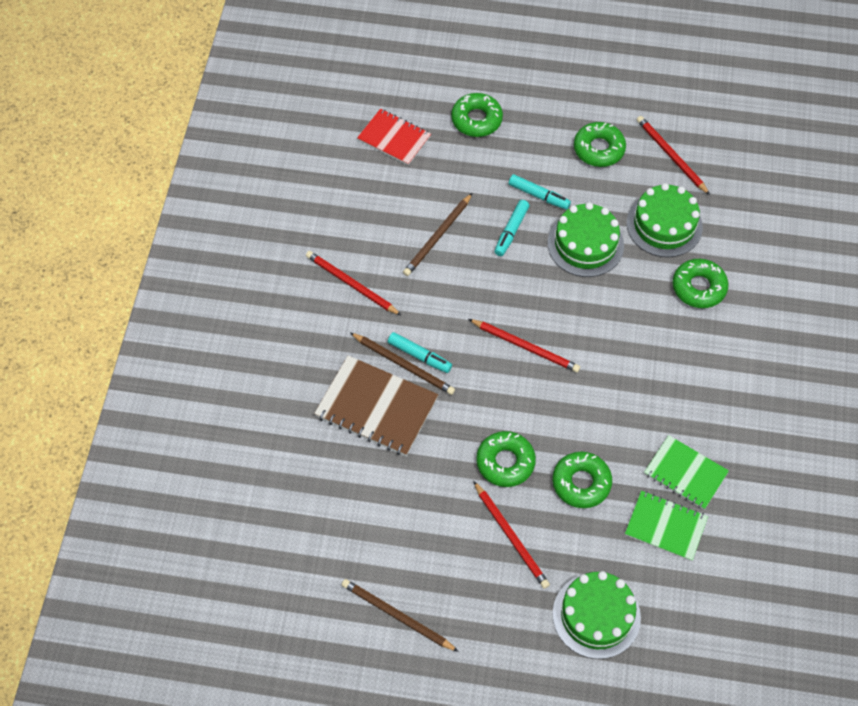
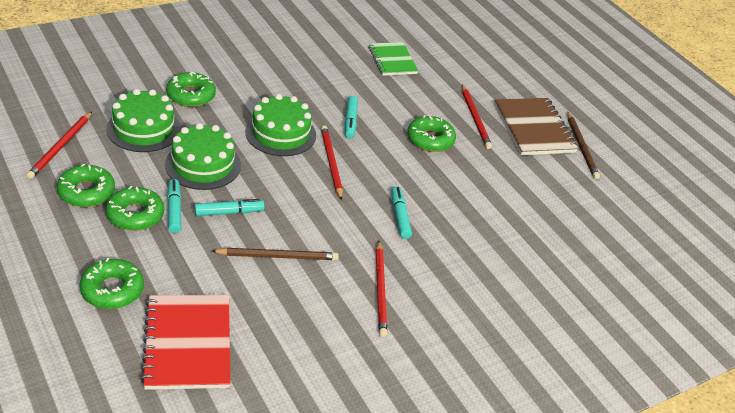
camera: 135 degrees left, 20 degrees down
(376, 407) = (466, 221): brown notebook -> brown notebook (534, 128)
(394, 138) = (187, 343): red notebook -> red notebook, size x1.51
(404, 365) = (417, 222): brown pencil -> none
(511, 537) = (475, 118): red pencil -> red pencil turned 150 degrees clockwise
(578, 405) = (350, 121): none -> turquoise marker
(581, 483) = (404, 102): green donut -> green donut (135, 215)
(596, 615) = (477, 70): green cake -> green cake (280, 133)
(685, 473) = (348, 62): green notebook -> none

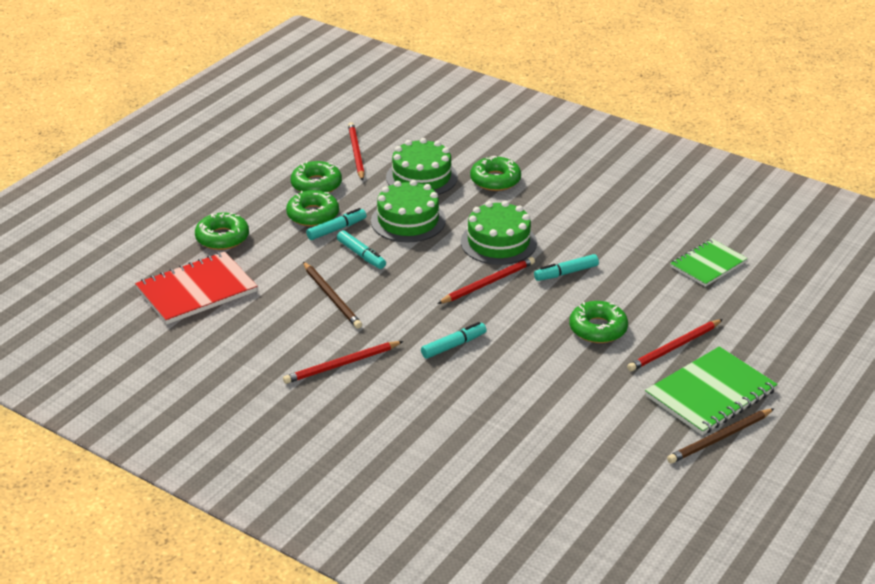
camera: 70 degrees right, 5 degrees down
(60, 147) = (356, 153): red pencil -> red pencil turned 90 degrees clockwise
(534, 128) = (710, 393): brown notebook -> green notebook

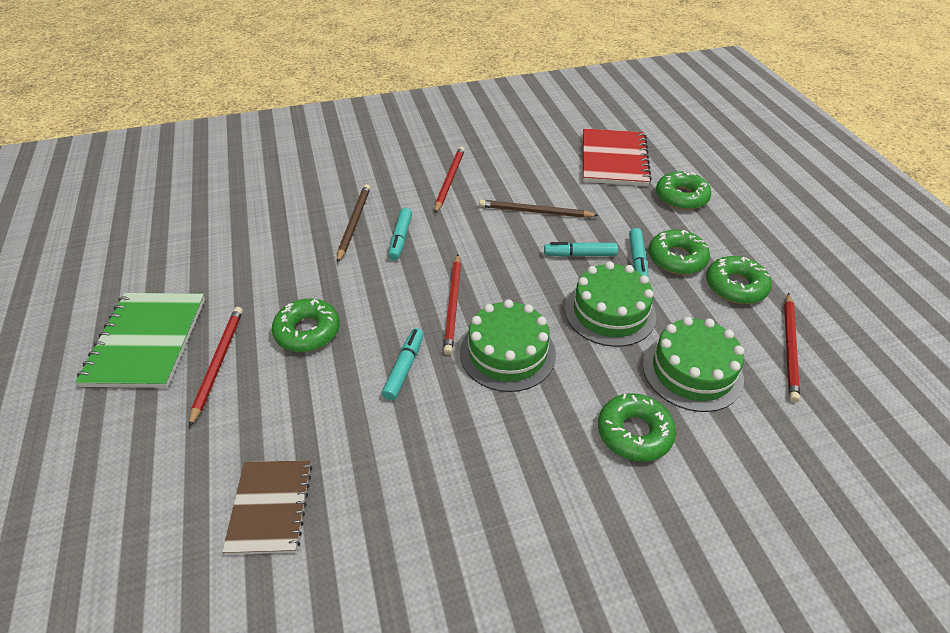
camera: 130 degrees right, 10 degrees up
(356, 153) = (789, 348): red pencil -> red pencil turned 75 degrees clockwise
(708, 264) = (270, 507): green notebook -> brown notebook
(719, 438) = (110, 307): brown pencil -> brown pencil (354, 223)

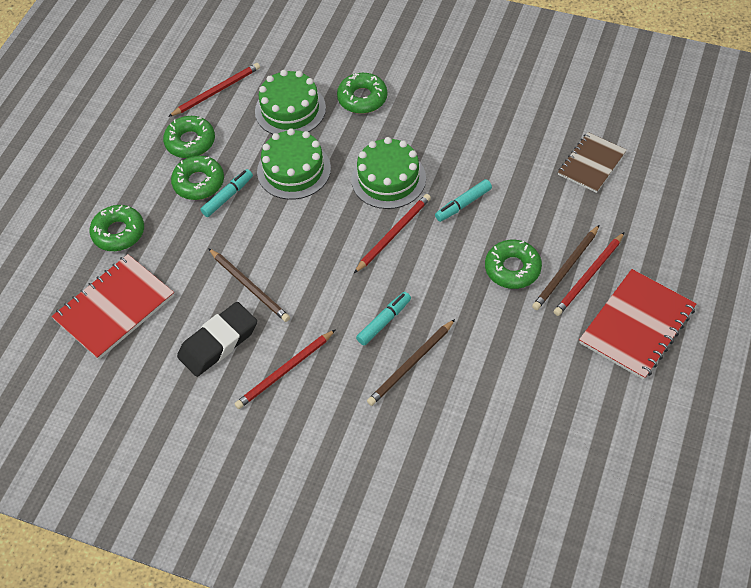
camera: 140 degrees left, 10 degrees up
(146, 341) = (637, 326): green notebook -> red notebook
(248, 357) = (565, 269): none -> brown pencil
(516, 174) = (218, 343): none -> black eraser
(580, 254) = (261, 225): turquoise marker -> none

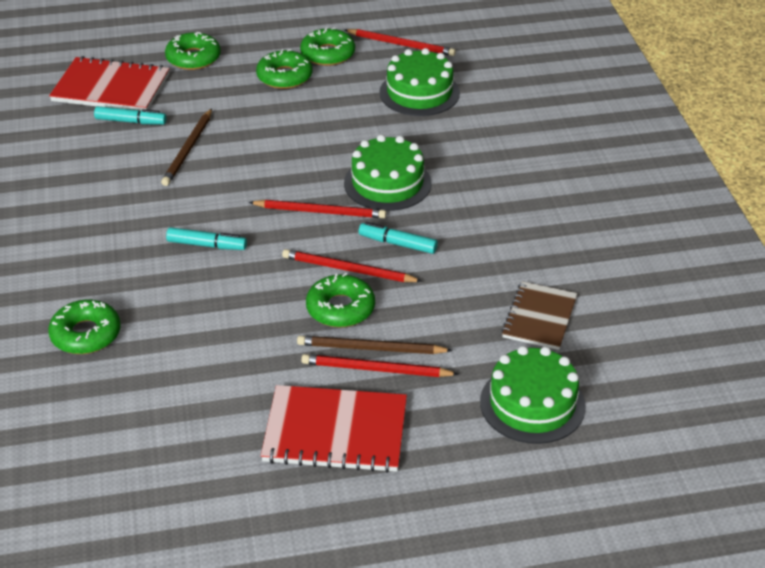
camera: 55 degrees right, 15 degrees down
(218, 343) = (112, 156): black eraser -> none
(228, 196) = (282, 98): turquoise marker -> turquoise marker (131, 121)
(285, 371) = (106, 206): red pencil -> red pencil (348, 269)
(294, 170) = (347, 122): green cake -> green cake (532, 404)
(362, 98) = (477, 129): green donut -> green donut (86, 334)
(411, 364) = (167, 281): brown pencil -> none
(591, 163) = (539, 317): brown notebook -> brown notebook turned 75 degrees counterclockwise

